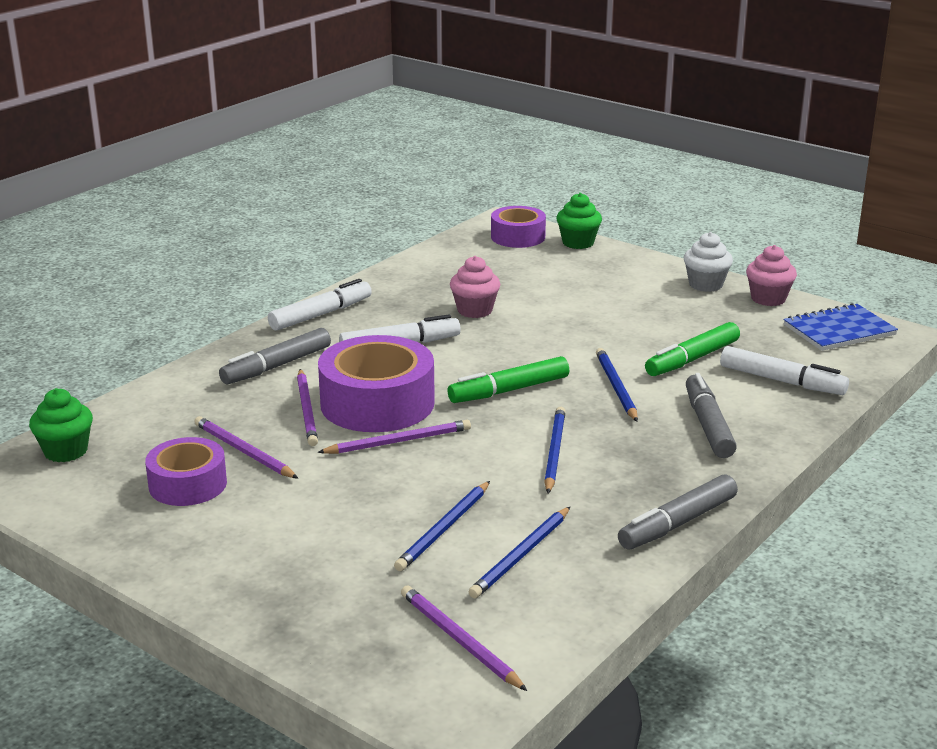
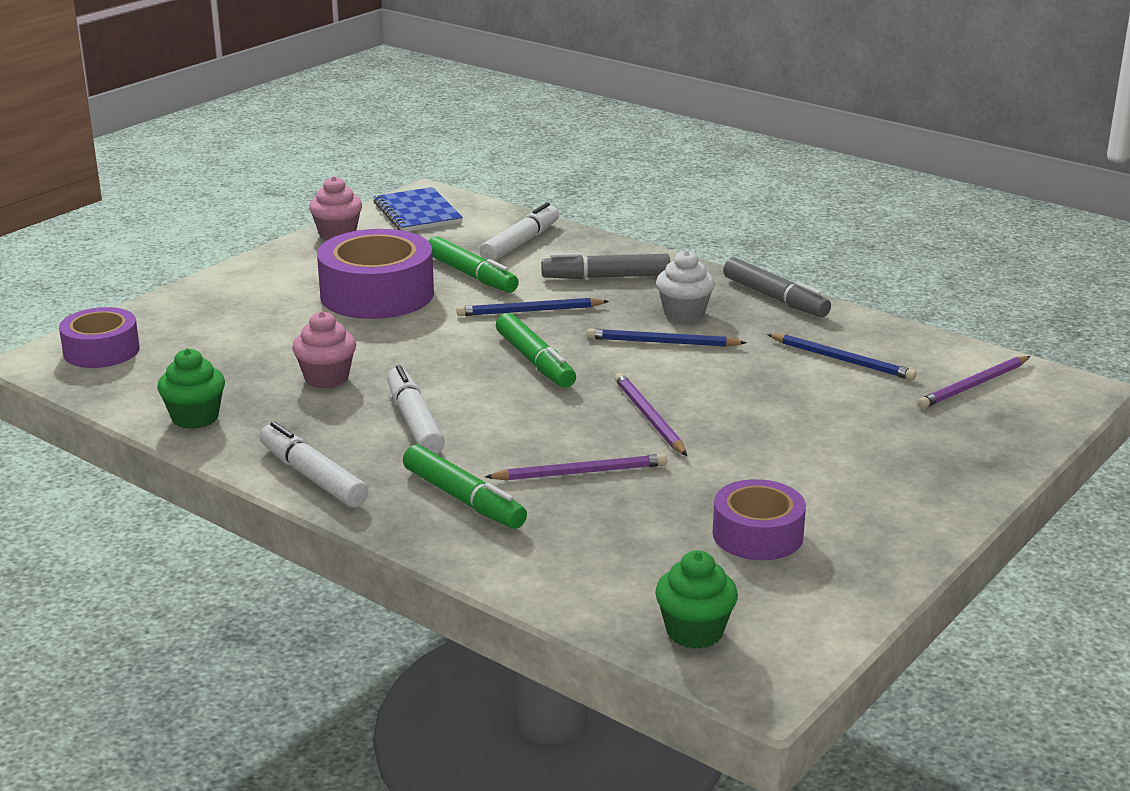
camera: 90 degrees left, 0 degrees up
(244, 451) = (680, 505): purple pencil -> none
(277, 366) = (463, 499): grey marker -> green marker
(377, 403) = (563, 431): purple tape -> purple tape (377, 294)
(444, 528) = (809, 393): blue pencil -> none
(578, 243) = (141, 316): green cupcake -> green cupcake (195, 418)
(705, 285) = (292, 258): white cupcake -> white cupcake (684, 313)

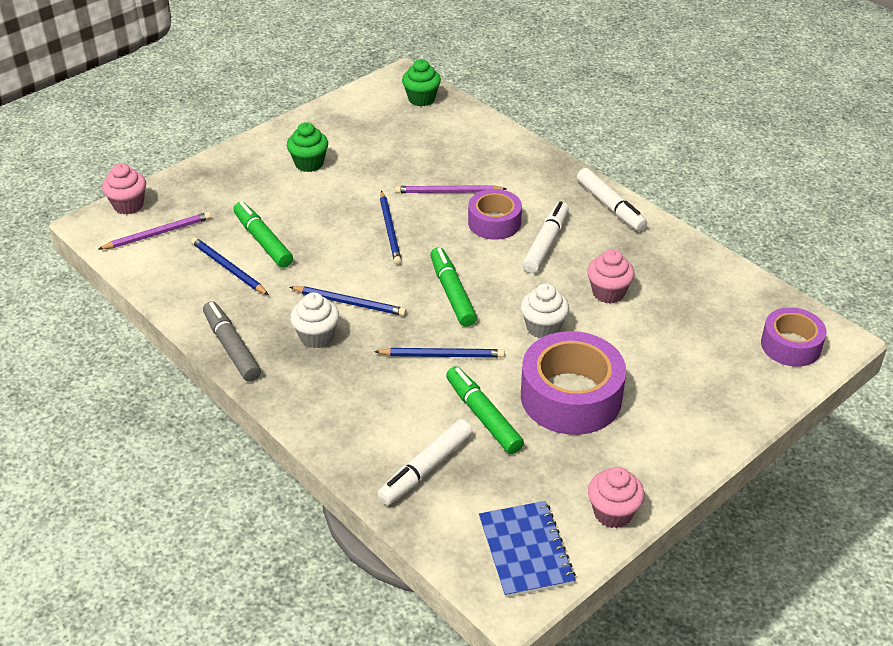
camera: 170 degrees left, 15 degrees up
(195, 418) = (696, 264): green cupcake -> green cupcake (309, 163)
(412, 341) = (543, 327): none -> white cupcake
(414, 422) = (546, 243): white marker -> white marker turned 150 degrees counterclockwise
(463, 499) = (520, 181): green marker -> green marker (263, 241)
(606, 277) = (362, 397): grey marker -> none
(649, 418) = (390, 230): purple pencil -> blue pencil
(757, 535) = (365, 143): purple tape -> purple tape (494, 222)
(1054, 412) = (128, 205): none -> pink cupcake

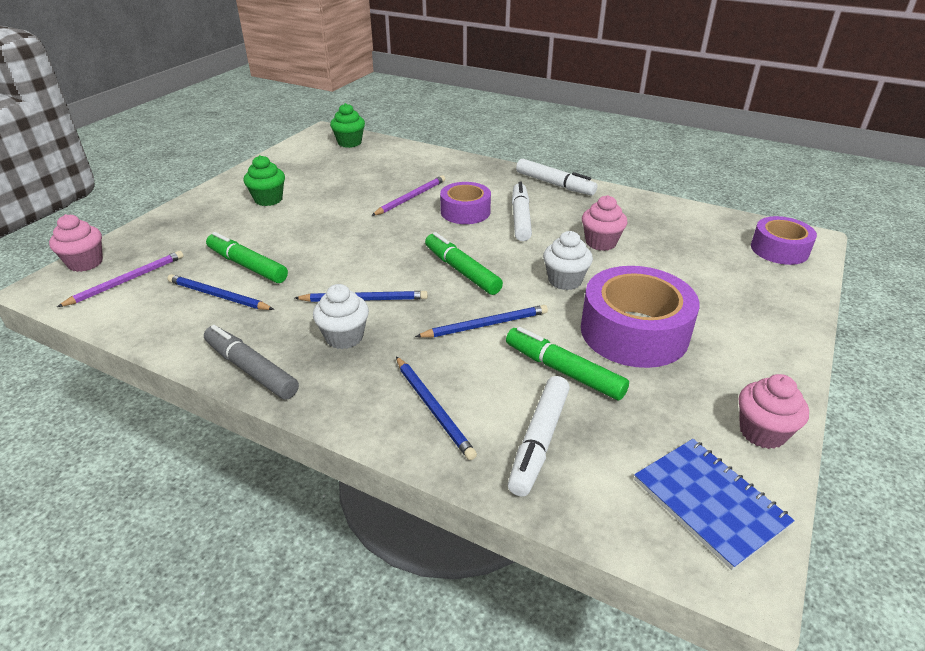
camera: 20 degrees left, 5 degrees down
(390, 230) = (372, 234): blue pencil -> blue pencil (433, 408)
(448, 192) = (410, 198): purple pencil -> purple pencil turned 150 degrees clockwise

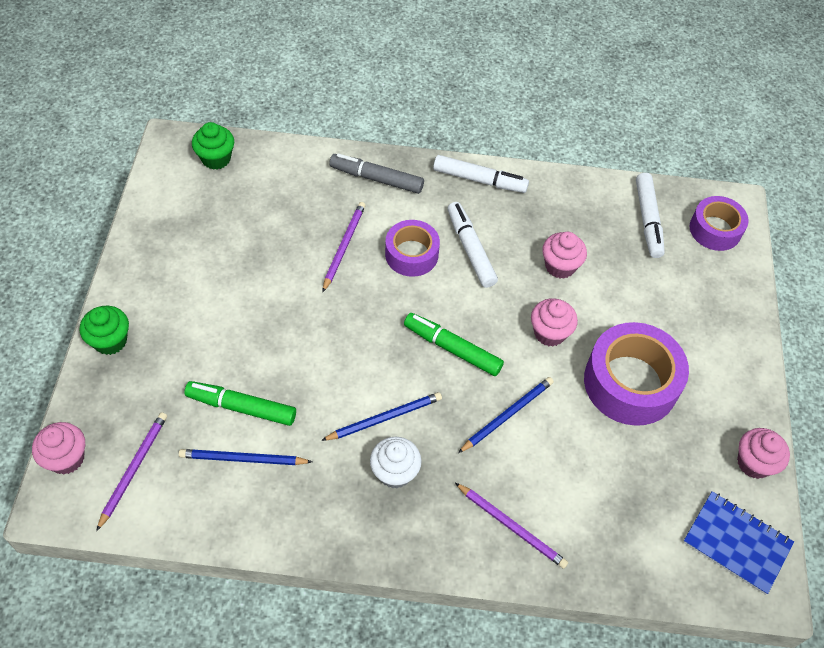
camera: 25 degrees left, 20 degrees up
(251, 369) = (338, 539): grey marker -> grey marker (376, 179)
(268, 199) = (191, 294): green cupcake -> green cupcake (110, 341)
(433, 408) = (511, 526): blue pencil -> purple pencil
(539, 441) = (604, 530): white marker -> white marker (648, 220)
(563, 371) = (593, 449): green marker -> none
(565, 280) = (549, 333): white cupcake -> pink cupcake

